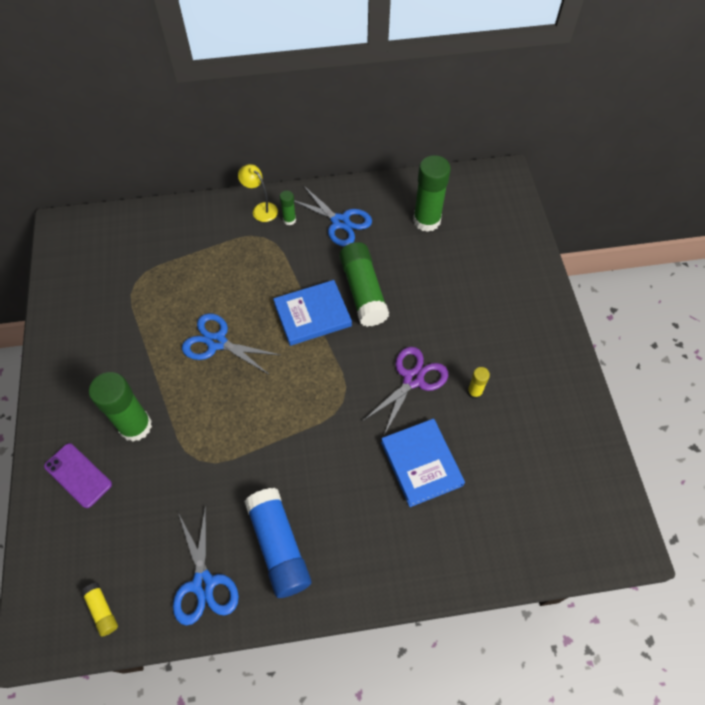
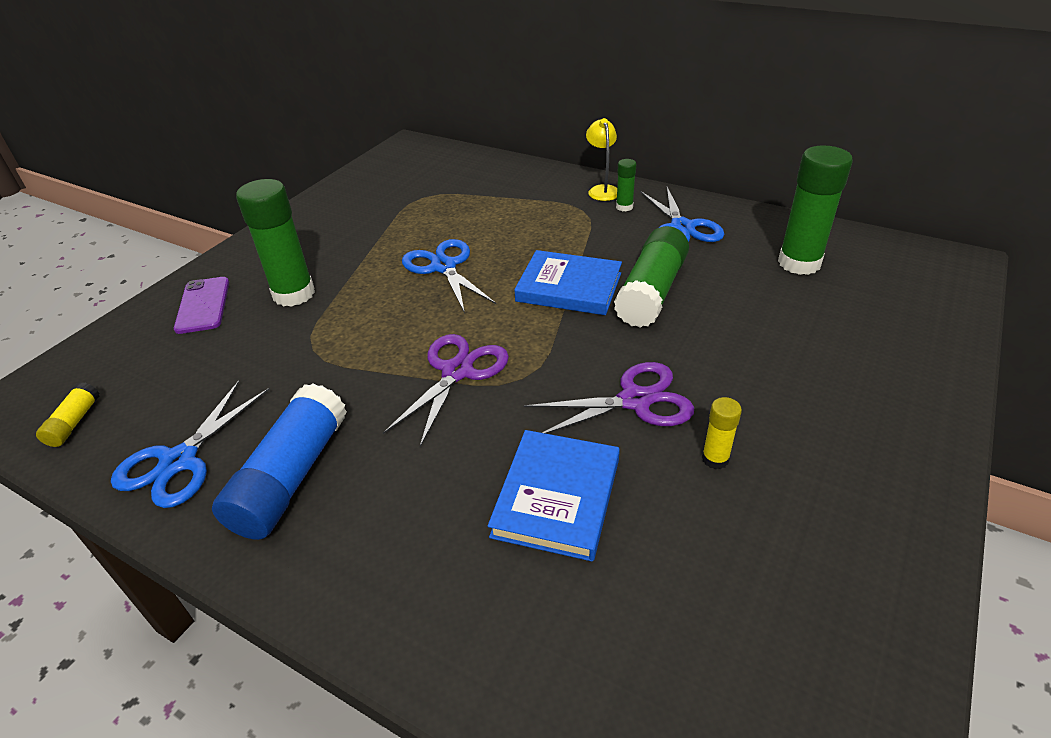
camera: 40 degrees right, 20 degrees down
(303, 420) = (457, 371): none -> purple scissors

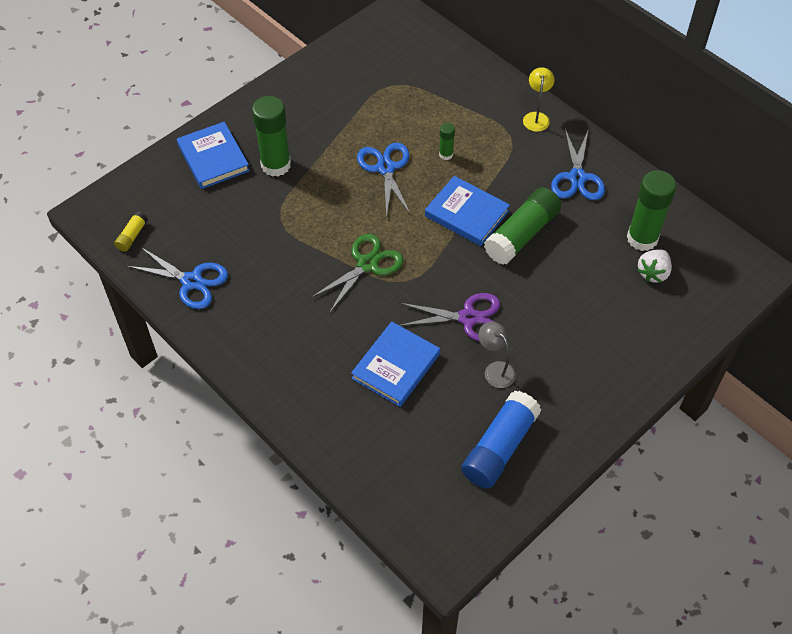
camera: 15 degrees right, 15 degrees up
(179, 461) = (192, 281): blue scissors -> blue scissors turned 105 degrees counterclockwise
(203, 305) = (213, 158): purple phone -> blue book
(291, 476) = (253, 310): blue glue stick -> blue glue stick (499, 447)
(457, 371) = (367, 264): purple scissors -> green scissors
(624, 207) = (544, 142): green glue stick -> green glue stick (446, 154)
(715, 459) = (495, 370): yellow glue stick -> grey lamp
(840, 292) = (653, 273): none -> white strawberry

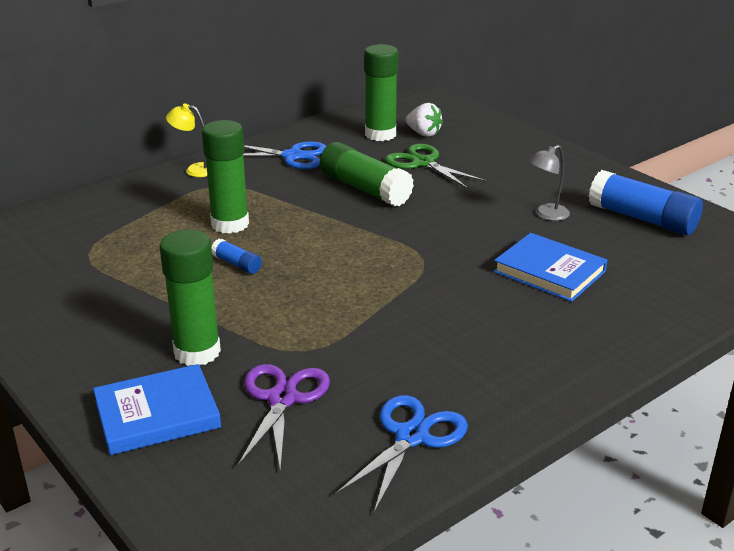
camera: 85 degrees left, 25 degrees down
(132, 236) = (305, 509): yellow glue stick -> none
(367, 264) = (395, 284): green scissors -> green scissors (422, 163)
(386, 168) = (237, 264): blue scissors -> blue glue stick
(446, 154) = (230, 224): green glue stick -> green glue stick, size x2.10
(466, 213) = (327, 217): blue book -> none
(468, 318) = (478, 225): purple scissors -> purple scissors (282, 399)

